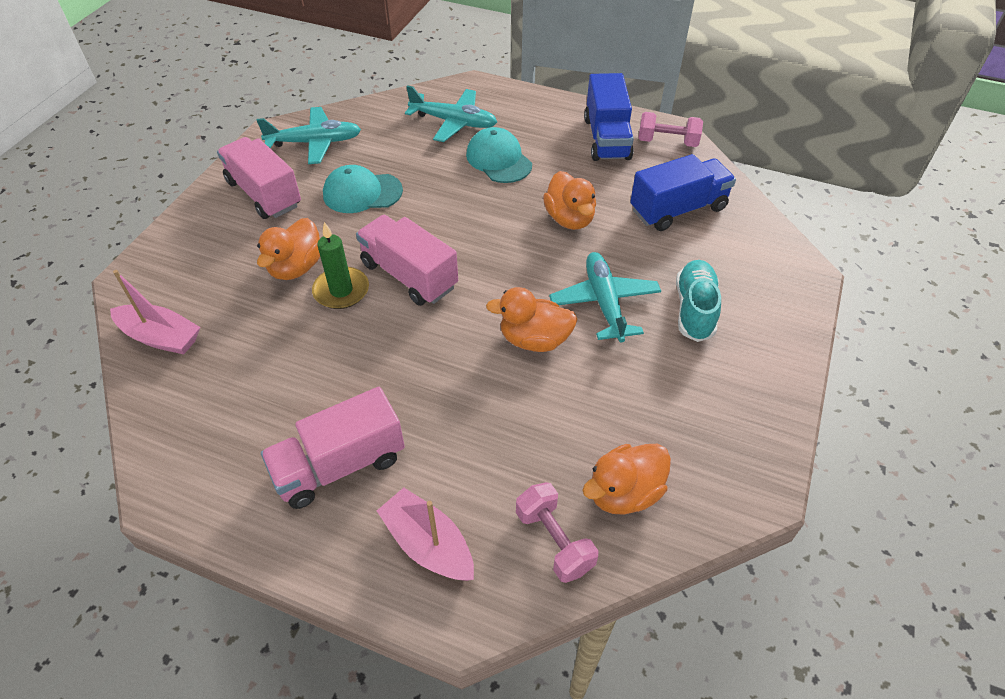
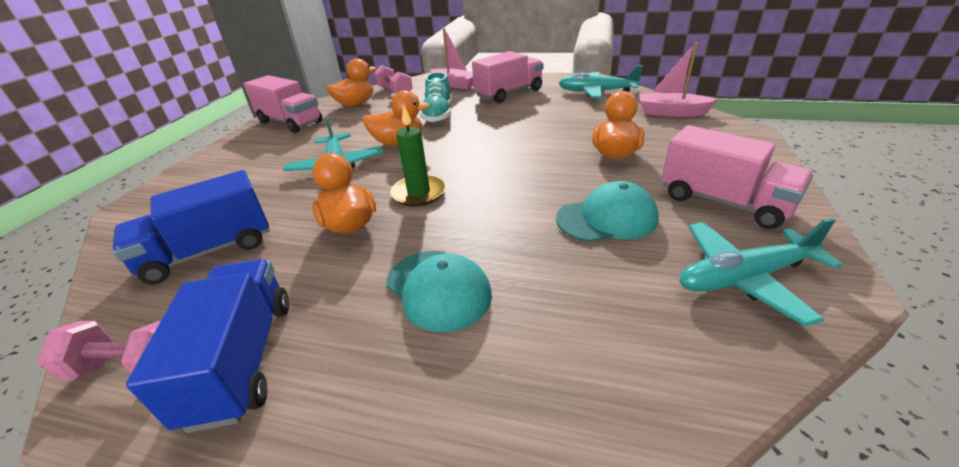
camera: 175 degrees right, 15 degrees down
(341, 290) = (562, 146): green candle -> green candle (419, 193)
(409, 275) = (509, 161): pink truck -> pink truck (290, 122)
(454, 122) = (533, 358): turquoise plane -> turquoise plane (596, 92)
(694, 309) = (261, 172): turquoise shoe -> turquoise shoe (438, 115)

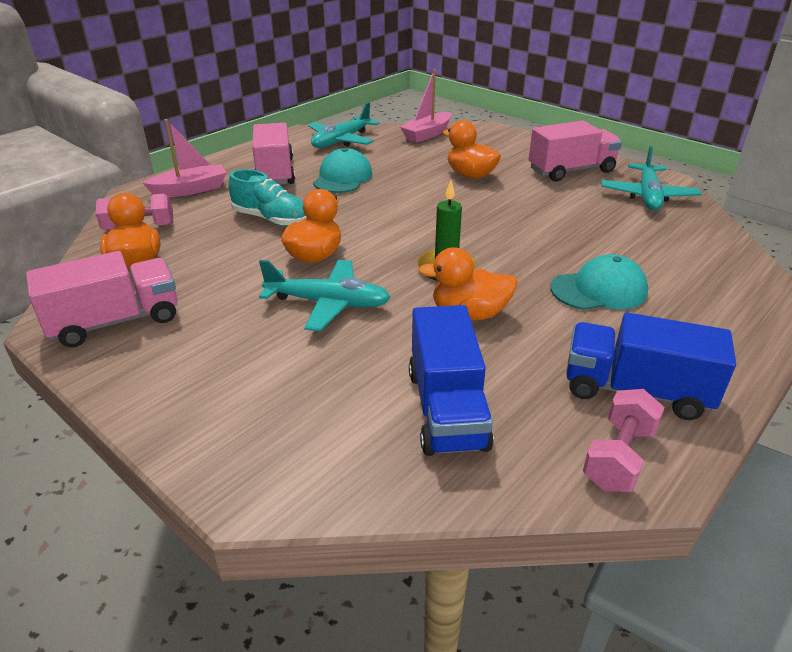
camera: 65 degrees left, 0 degrees up
(607, 218) = (559, 208): turquoise cap -> turquoise cap (343, 177)

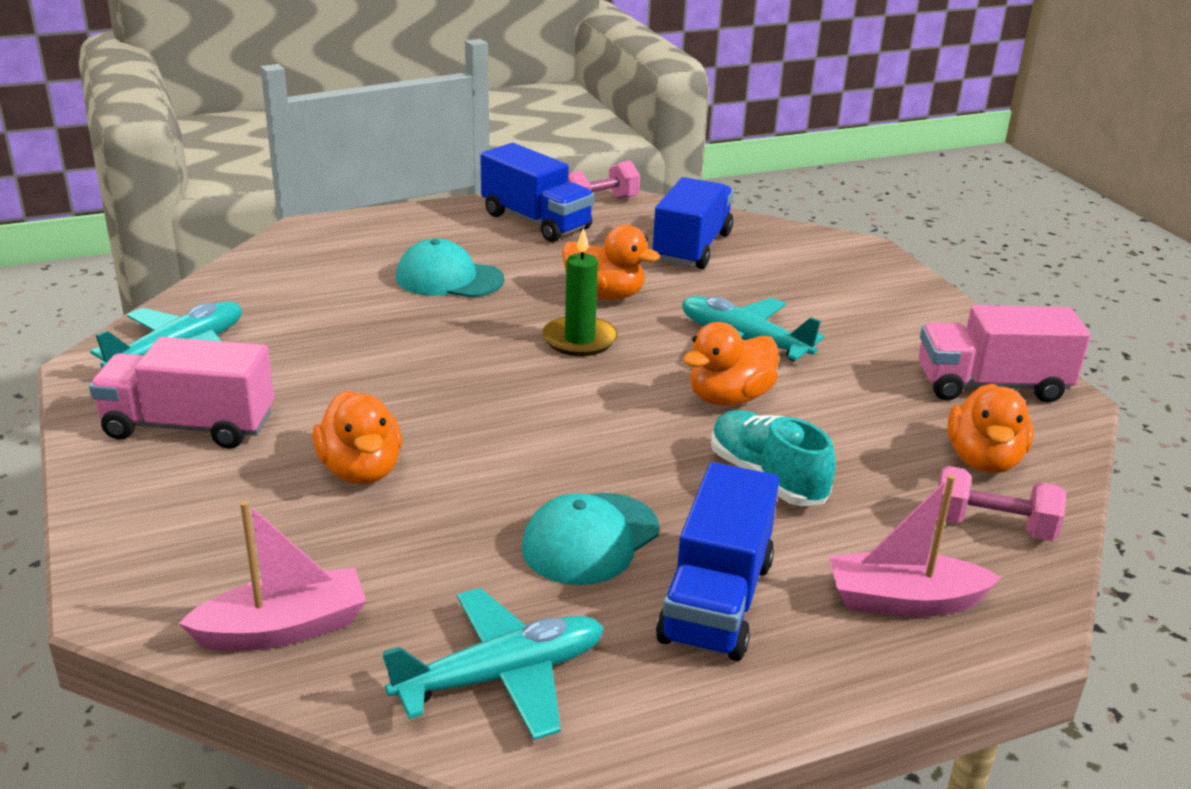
camera: 155 degrees left, 5 degrees down
(275, 172) = (716, 600): pink truck -> blue truck

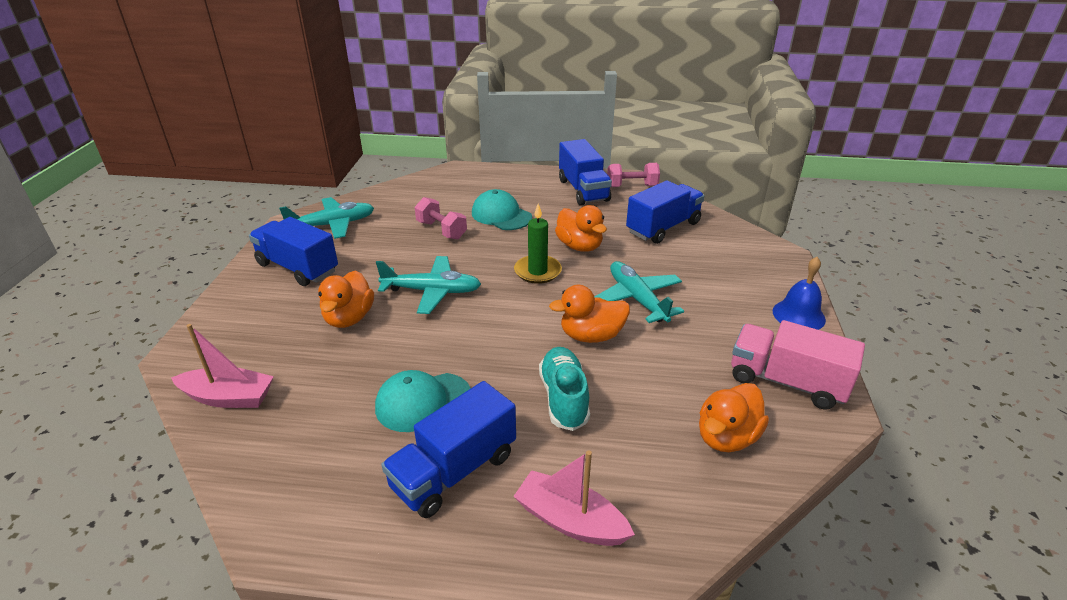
camera: 30 degrees right, 5 degrees up
(189, 426) = (298, 268): pink truck -> blue truck
(502, 676) = (297, 470): turquoise plane -> turquoise plane (432, 291)
(940, 312) = (798, 315): none -> blue bell
(992, 526) = (686, 490): pink dumbbell -> pink dumbbell (441, 230)

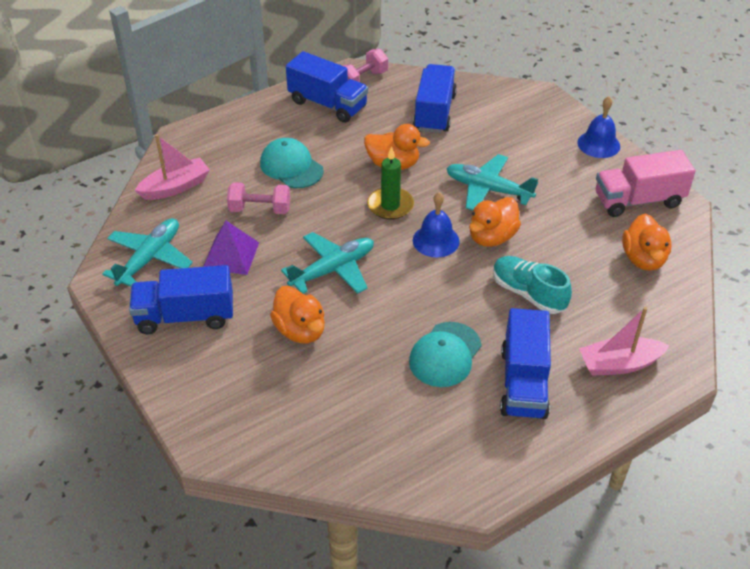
camera: 40 degrees left, 10 degrees up
(229, 397) = (304, 444): pink boat -> pink boat (175, 187)
(381, 247) = (231, 255): none -> purple pyramid
(501, 215) = (291, 167): turquoise cap -> turquoise cap turned 45 degrees clockwise
(539, 313) = (436, 240): none -> blue bell

